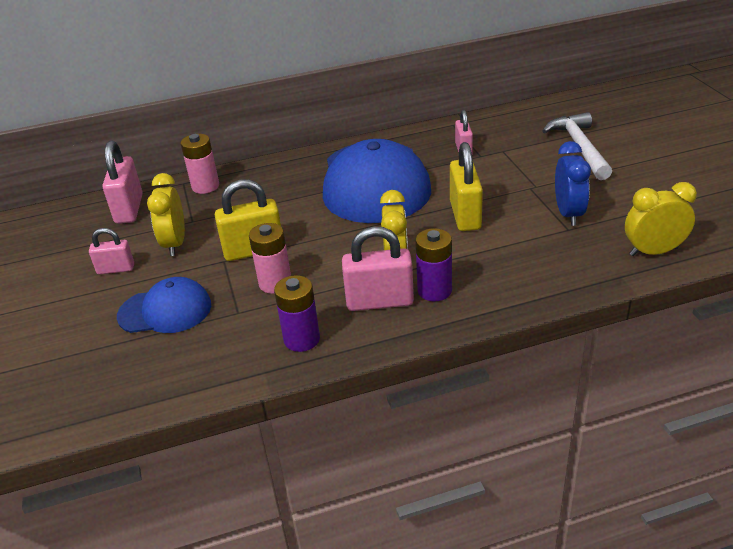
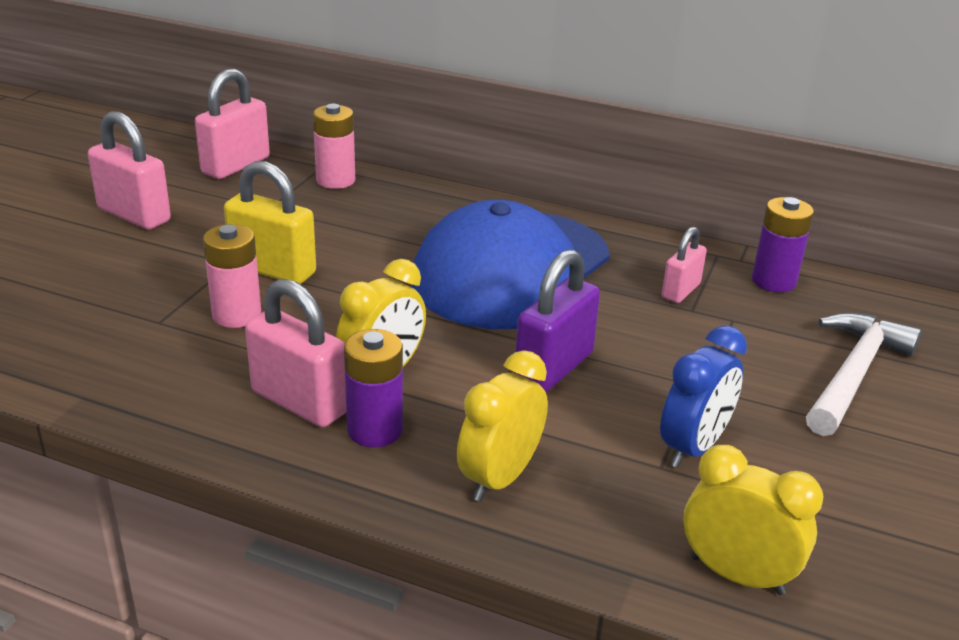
camera: 35 degrees right, 5 degrees down
(116, 269) = (134, 215): pink padlock -> pink padlock, size x1.65
(165, 311) = (106, 279): blue cap -> none
(175, 244) = (218, 221): yellow clock -> yellow clock (499, 478)
(302, 339) = (164, 388): purple battery -> purple battery (773, 281)
(465, 215) = (553, 368): yellow padlock -> purple padlock

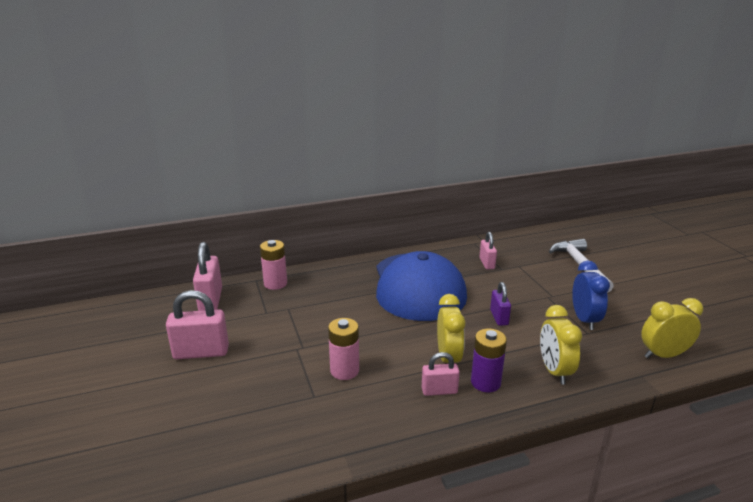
camera: 40 degrees left, 5 degrees down
(273, 270) = (322, 340): yellow padlock -> none
(299, 402) = (439, 391): pink padlock -> pink padlock, size x0.60
(553, 368) = (499, 317): purple padlock -> purple padlock, size x0.60
(773, 281) = (507, 244): purple battery -> none

